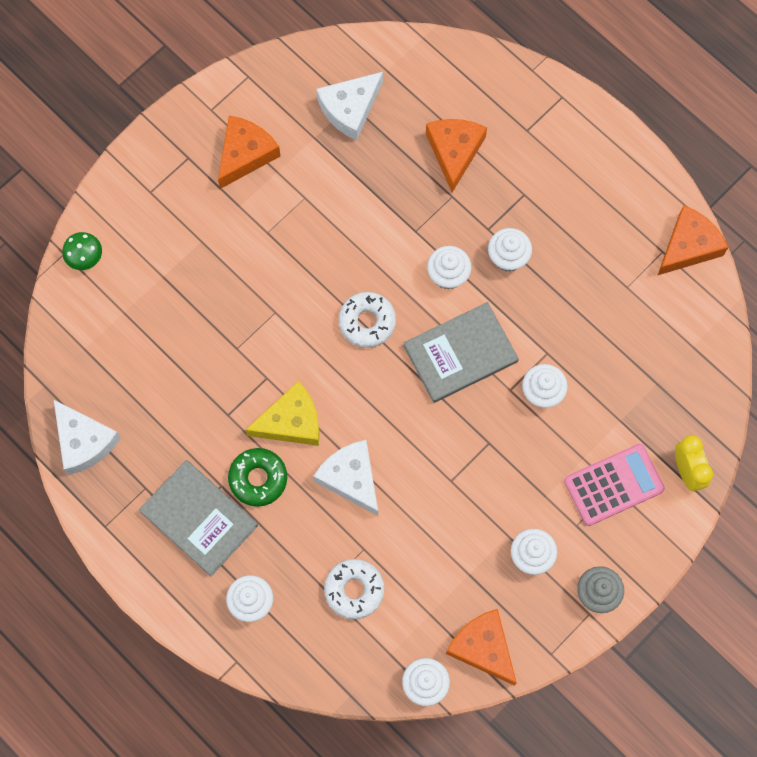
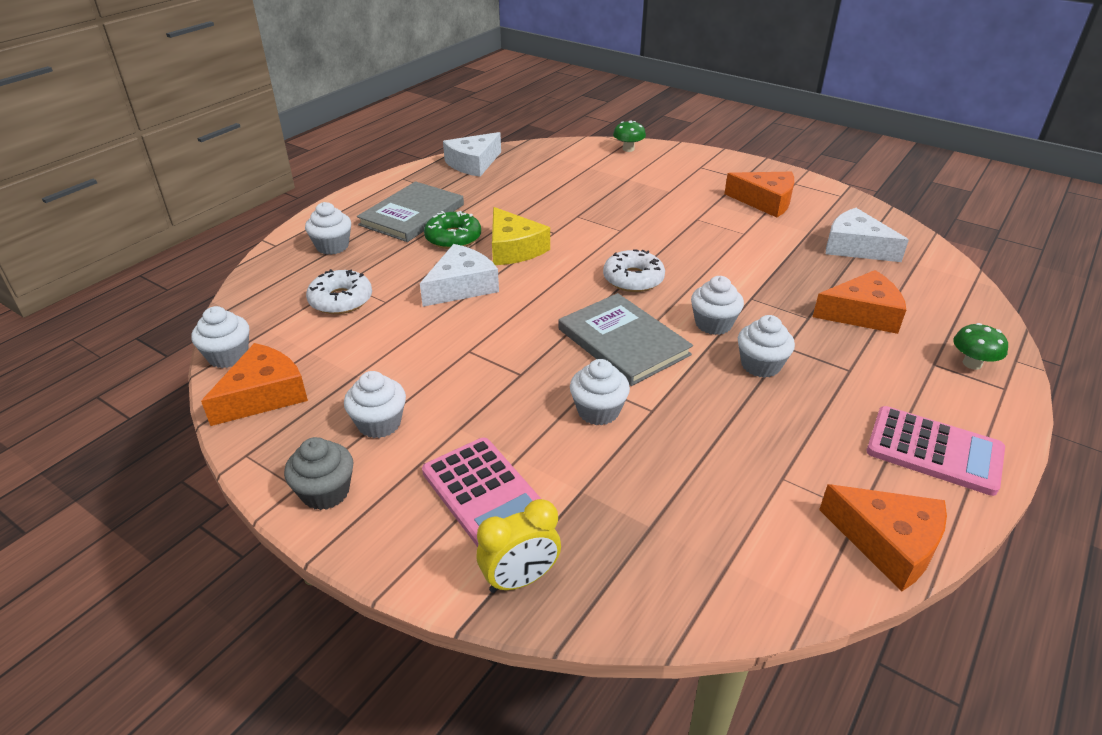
camera: 80 degrees right, 35 degrees down
(531, 103) = (972, 363): none -> green mushroom
(617, 179) = (934, 451): none -> pink calculator

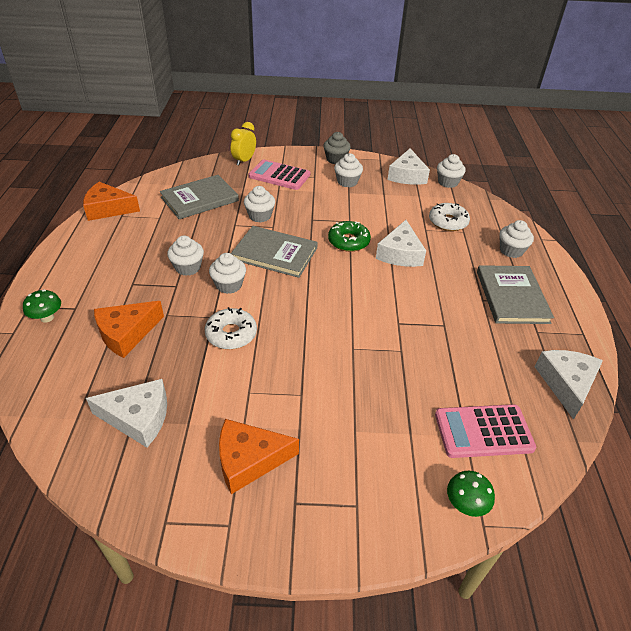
camera: 145 degrees right, 5 degrees up
(264, 395) = (407, 175): orange cheese -> white cheese
(453, 238) = (455, 287): green donut -> green donut (348, 241)
(513, 248) = (406, 295): yellow cheese -> none
(633, 279) = (304, 301): white donut -> white donut (231, 334)
(686, 494) = (199, 199): none -> grey book
(934, 451) = (82, 252): pink calculator -> pink calculator (483, 431)

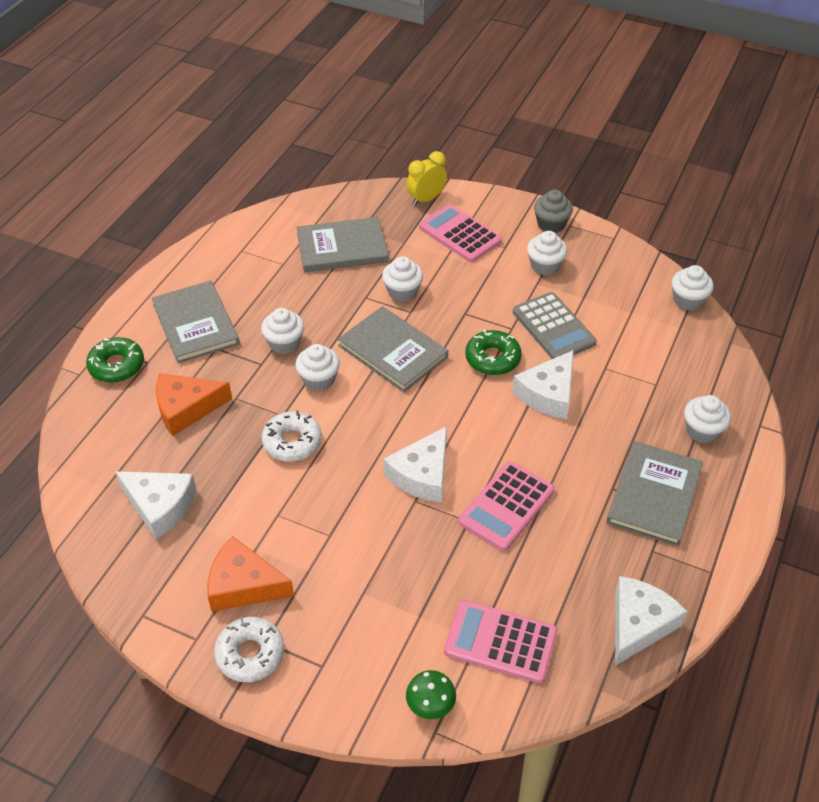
camera: 25 degrees right, 5 degrees up
(47, 318) = (117, 366): green mushroom -> green donut
(106, 271) = (196, 324): none -> grey book
(108, 209) = (231, 237): orange cheese -> none
(376, 214) = (553, 327): none -> grey calculator
(407, 175) = (636, 275): white cheese -> white cheese (422, 475)
(421, 332) = (506, 506): none -> pink calculator
(448, 222) = (644, 364): white donut -> white donut (250, 654)

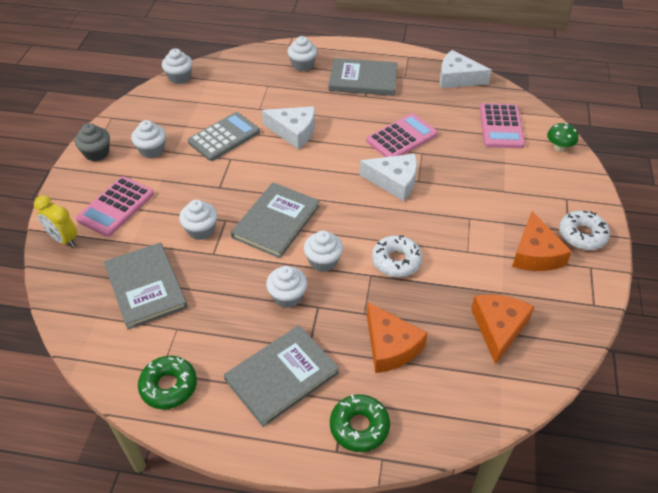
camera: 105 degrees left, 0 degrees up
(160, 506) = (498, 328): white cheese -> orange cheese
(492, 358) = (267, 164): green donut -> green donut (169, 386)
(506, 506) = (402, 138): pink calculator -> pink calculator turned 60 degrees counterclockwise

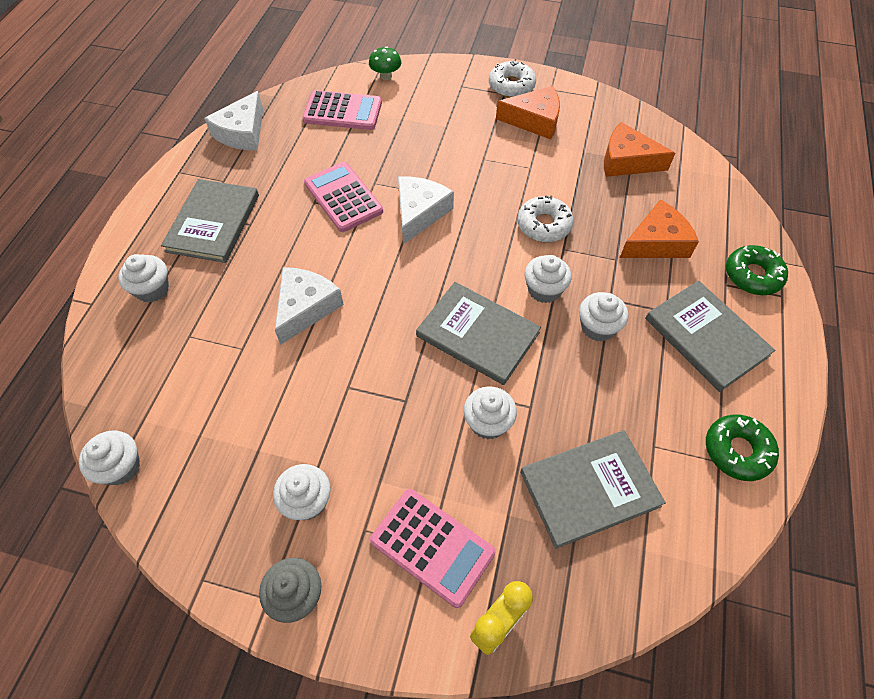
camera: 85 degrees left, 10 degrees up
(224, 137) = (298, 395): grey calculator -> none

